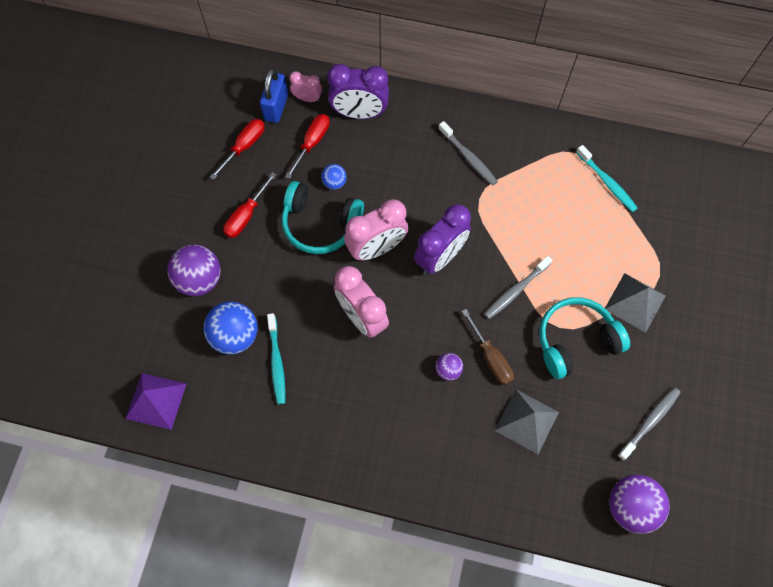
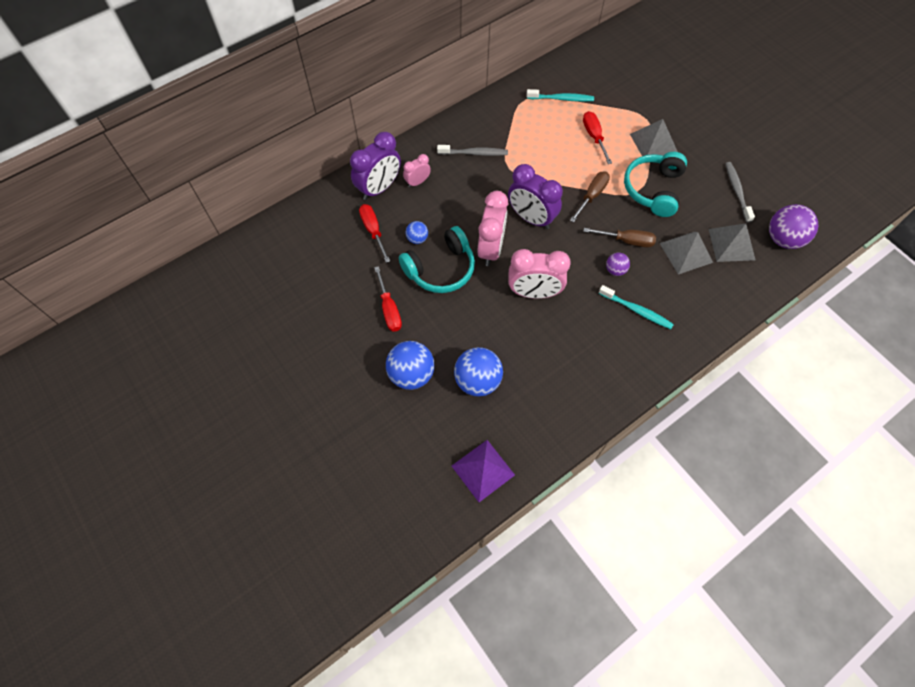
camera: 50 degrees left, 5 degrees down
(199, 279) = (411, 374): purple ball -> blue ball
(244, 146) = (332, 273): red screwdriver -> red screwdriver (594, 136)
(276, 107) = (322, 232): blue padlock -> none
(277, 362) = (522, 368): turquoise toothbrush -> turquoise toothbrush (636, 310)
(307, 98) = (335, 209): pink clock -> pink clock (417, 182)
(440, 257) = (531, 218): purple clock -> purple clock turned 135 degrees clockwise
(515, 291) = (592, 195): grey toothbrush -> brown screwdriver
(576, 458) = (731, 244): none -> grey pyramid

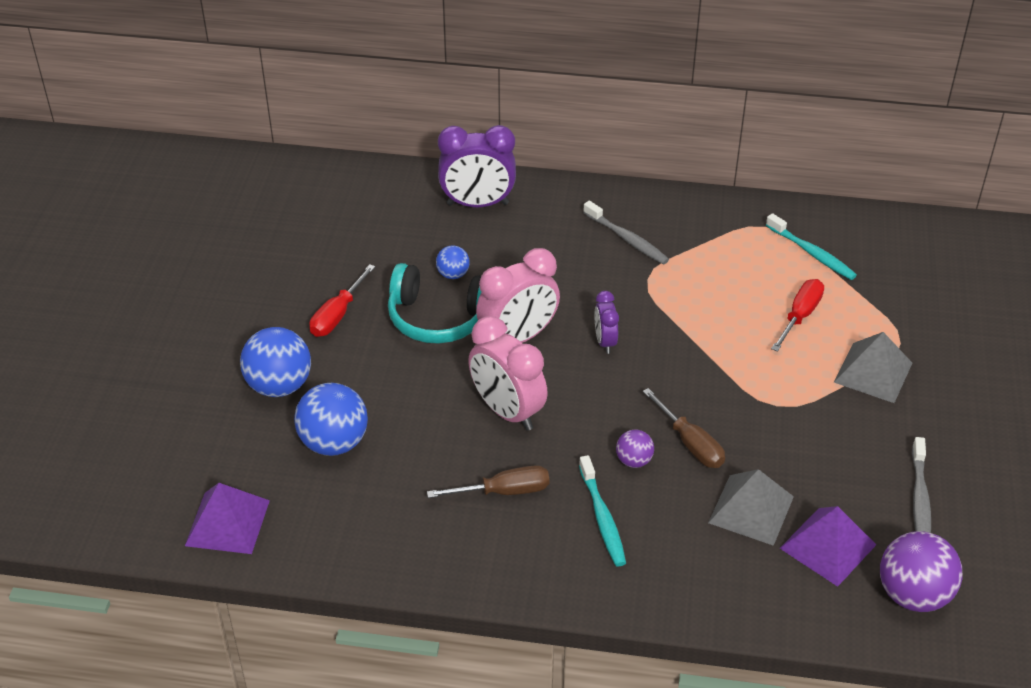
camera: 45 degrees right, 20 degrees down
(373, 230) = (419, 236): red screwdriver -> none
(417, 182) = (525, 225): pink clock -> none
(531, 218) = (605, 342): purple clock -> purple clock, size x0.54
(592, 195) = (712, 370): brown screwdriver -> brown screwdriver (505, 491)
(653, 189) = (802, 418): turquoise headphones -> none
(731, 244) = (827, 546): grey pyramid -> purple pyramid
(737, 191) = (920, 499): grey toothbrush -> grey toothbrush turned 150 degrees clockwise

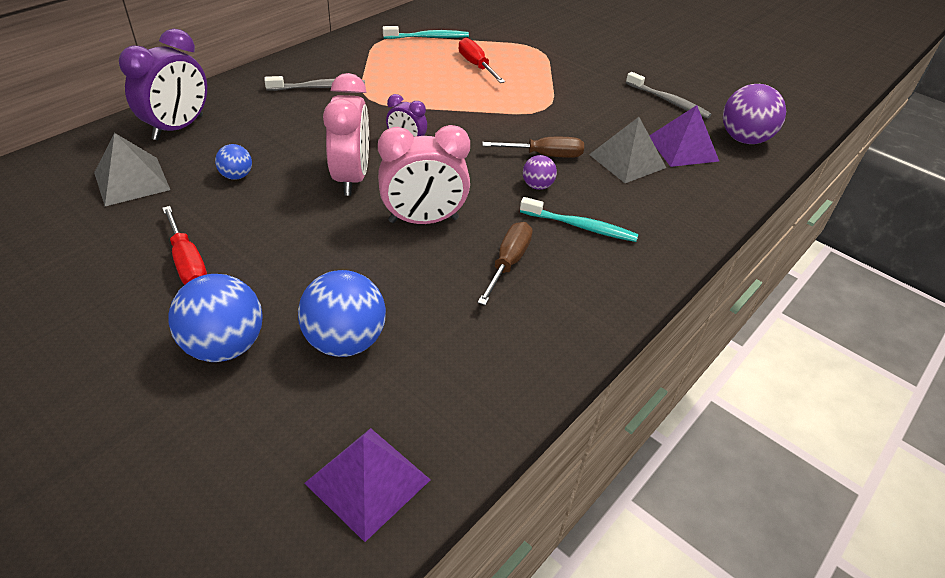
camera: 60 degrees left, 0 degrees up
(439, 317) = (274, 206): turquoise headphones -> none
(873, 372) = (551, 67): grey pyramid -> grey pyramid (131, 181)

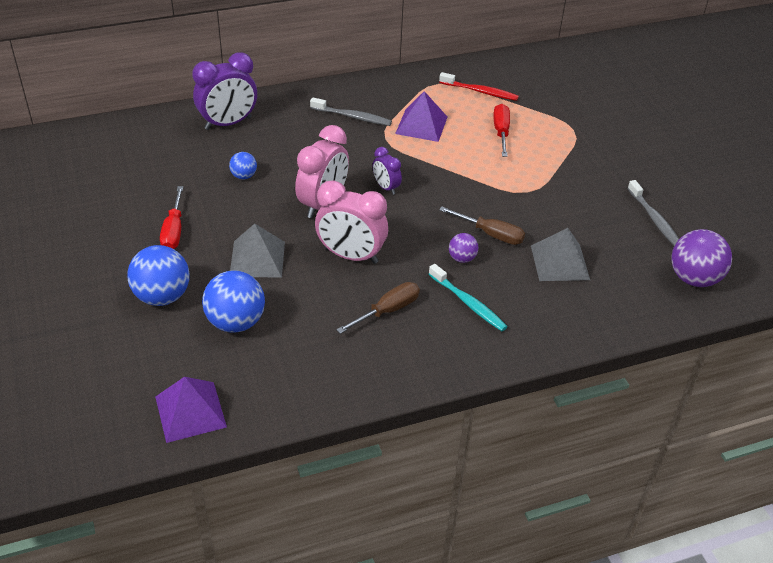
camera: 30 degrees right, 0 degrees up
(131, 181) = (173, 158): grey pyramid -> grey pyramid (257, 258)
(428, 37) = (480, 91): turquoise toothbrush -> red toothbrush
(682, 148) = (623, 268): purple pyramid -> purple pyramid (421, 125)

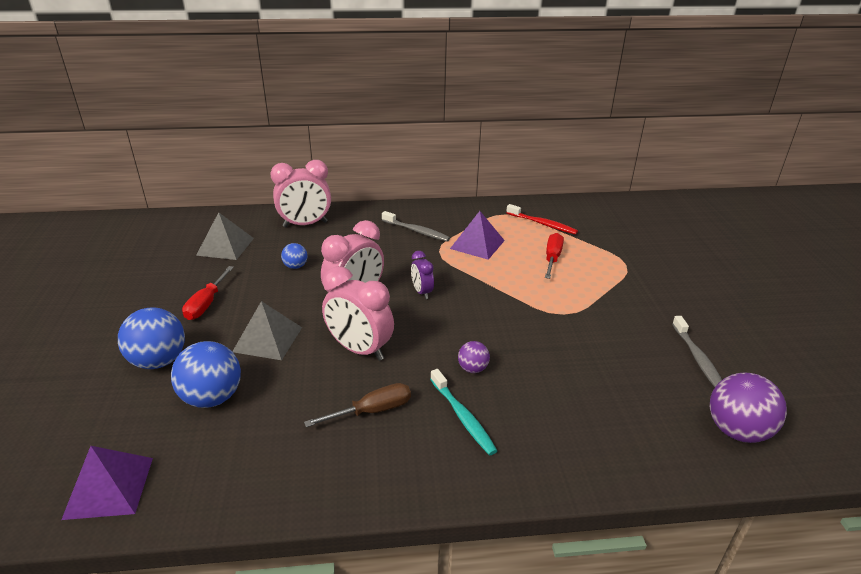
camera: 15 degrees right, 10 degrees down
(228, 123) = (305, 224): purple clock -> pink clock
(491, 234) = (512, 349): brown screwdriver -> none
(560, 262) = (579, 388): grey pyramid -> grey pyramid (225, 246)

